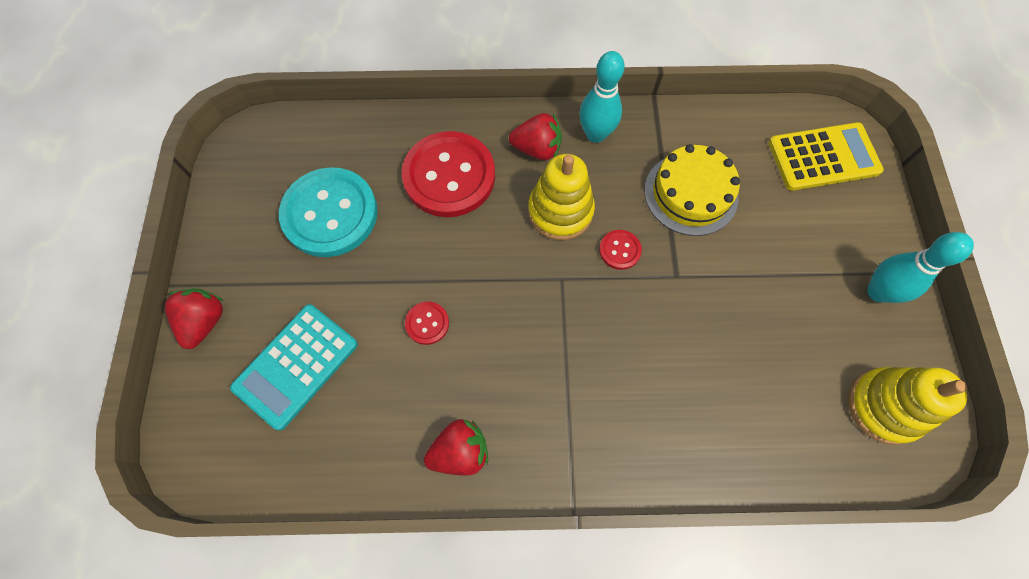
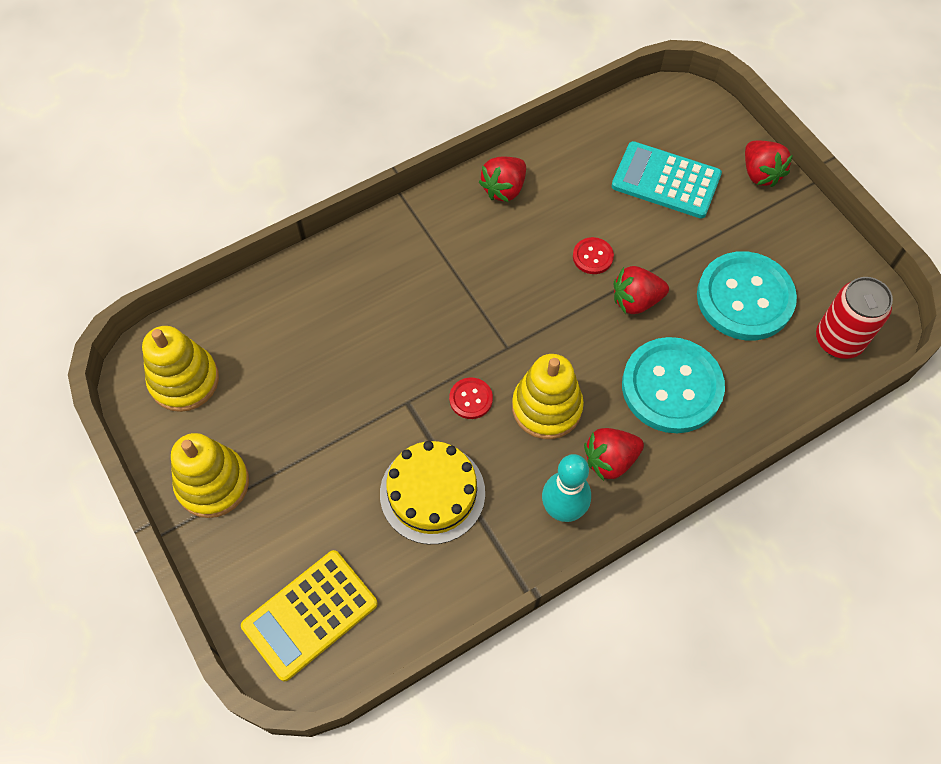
camera: 150 degrees right, 5 degrees down
(291, 144) = (838, 340): none -> red can
(296, 366) = (666, 181): turquoise calculator -> turquoise calculator turned 75 degrees counterclockwise
(421, 260) = (636, 301): none -> red strawberry
(449, 176) = (671, 387): red button -> turquoise button
(878, 292) = (213, 483): turquoise bowling pin -> yellow stacking toy

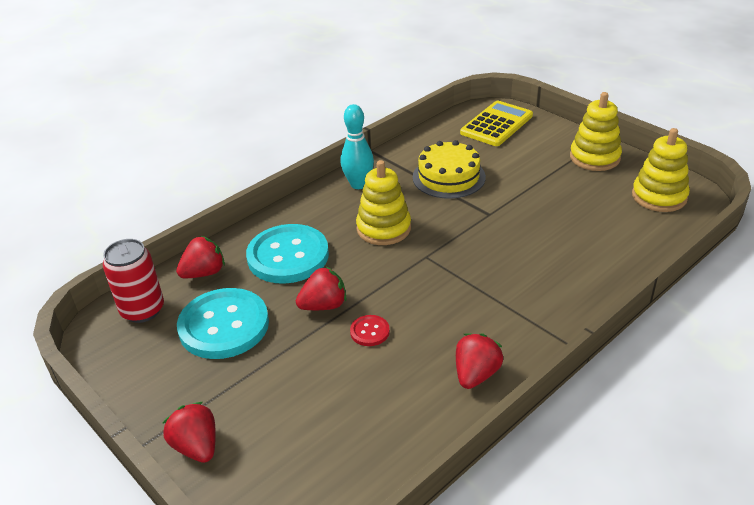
camera: 170 degrees right, 25 degrees down
(471, 399) = (442, 223): red button -> none
(610, 460) = (330, 211): red strawberry -> red strawberry (204, 273)
(666, 181) = (304, 417): turquoise calculator -> none

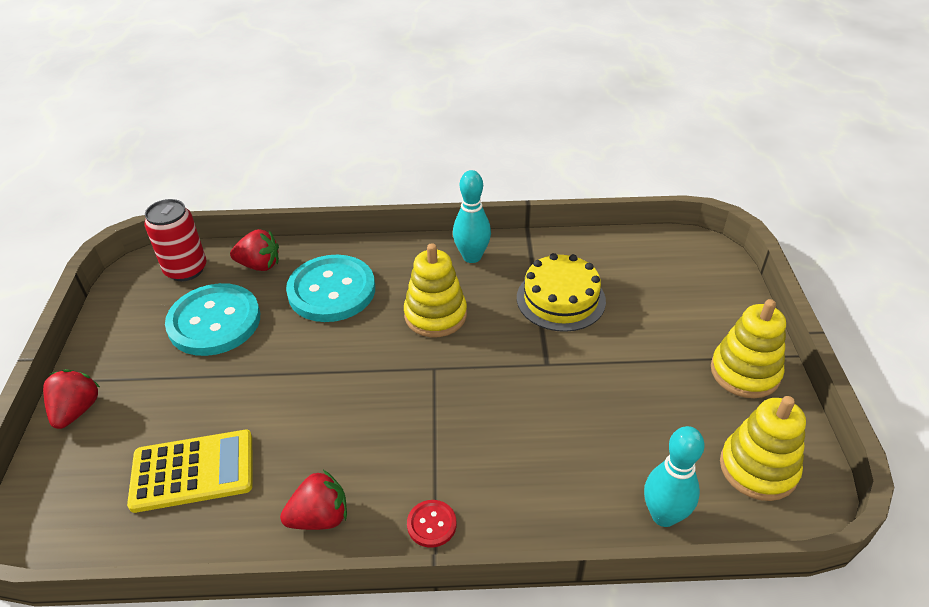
camera: 40 degrees right, 5 degrees up
(324, 305) = (298, 356): red strawberry -> none
(369, 331) = (298, 407): red button -> red button (431, 524)
(496, 124) = (686, 269): yellow calculator -> yellow calculator (193, 471)
(648, 245) = (663, 515): none -> turquoise bowling pin

